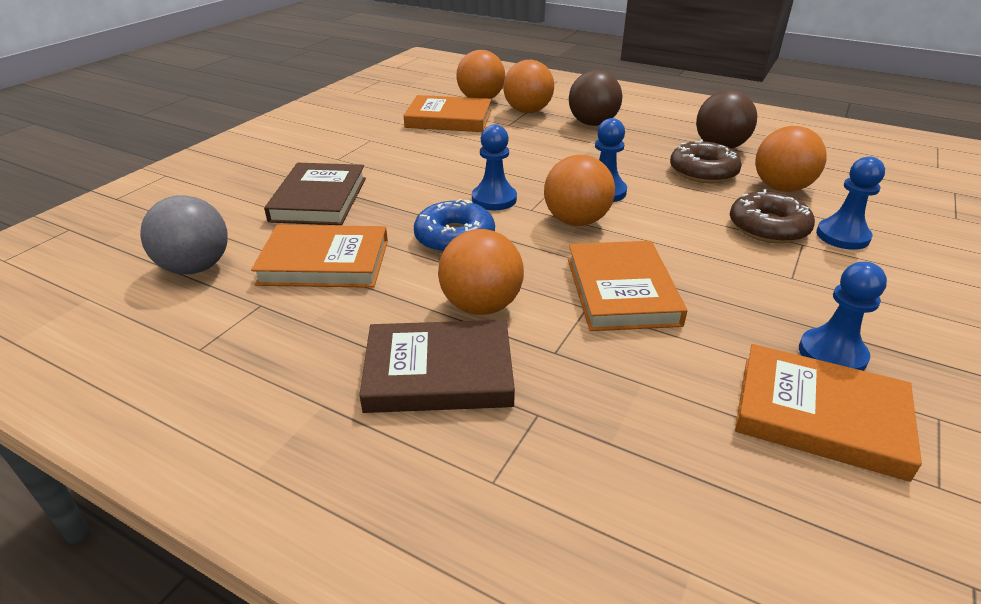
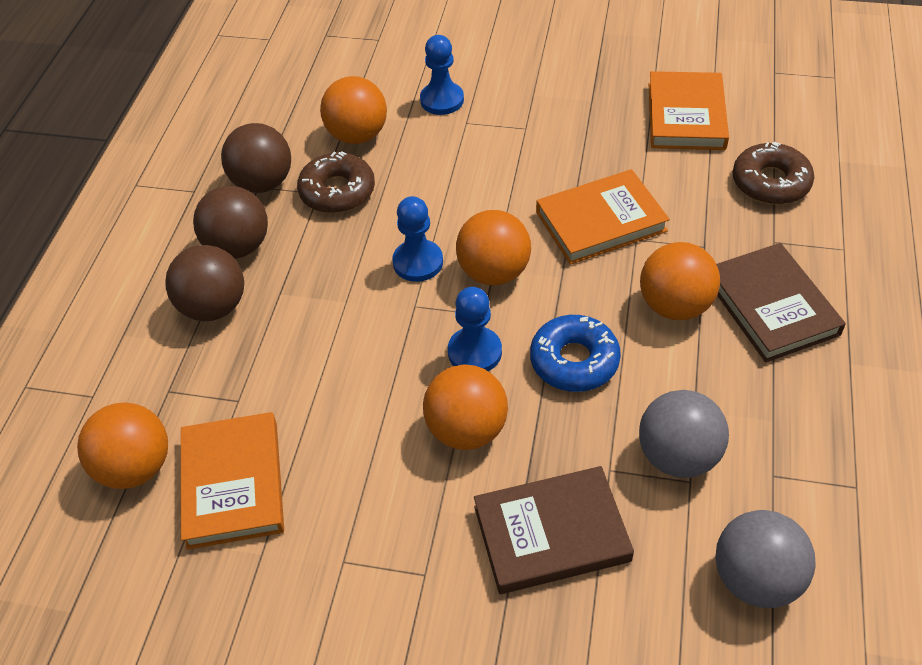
camera: 105 degrees left, 15 degrees up
(324, 262) = (678, 456): orange book -> grey ball
(527, 111) = (178, 391): orange ball -> orange ball (467, 430)
(649, 134) = (238, 247): none -> brown ball
(768, 227) = (446, 142): brown donut -> brown donut (770, 182)
(832, 354) = (618, 110): blue pawn -> none

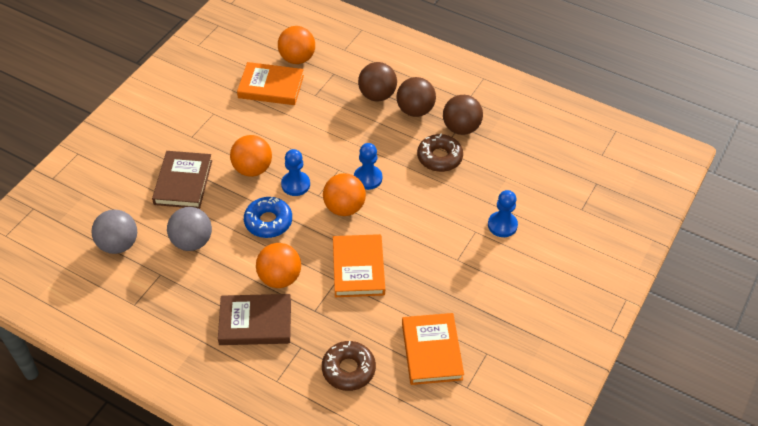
camera: 105 degrees right, 0 degrees up
(357, 135) = (485, 177): orange ball -> none
(686, 116) = (431, 351): orange book -> orange book turned 60 degrees clockwise

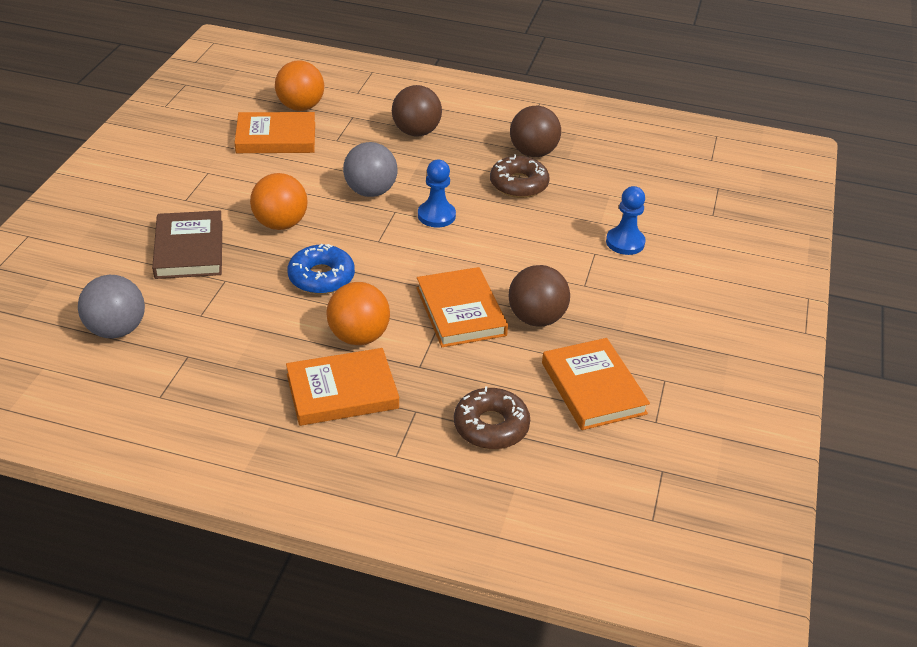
camera: 15 degrees left, 10 degrees down
(192, 242) = (222, 313): grey ball -> grey ball (370, 191)
(255, 322) = (342, 391): brown book -> orange book
(295, 184) = (344, 233): blue pawn -> none
(344, 208) = (417, 250): orange ball -> none
(415, 110) = (469, 142): brown ball -> brown ball (536, 318)

